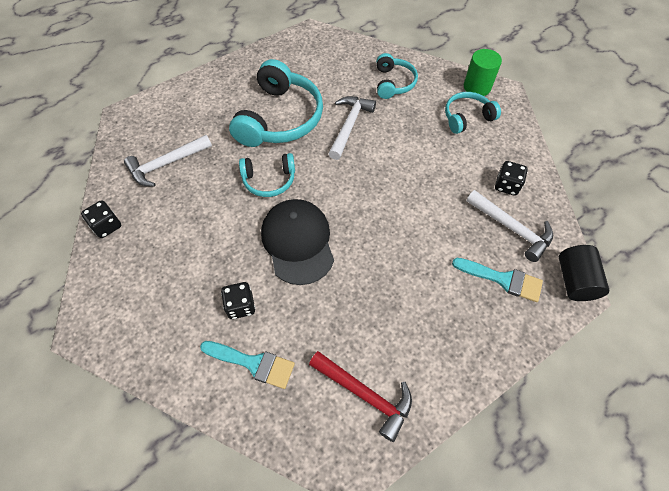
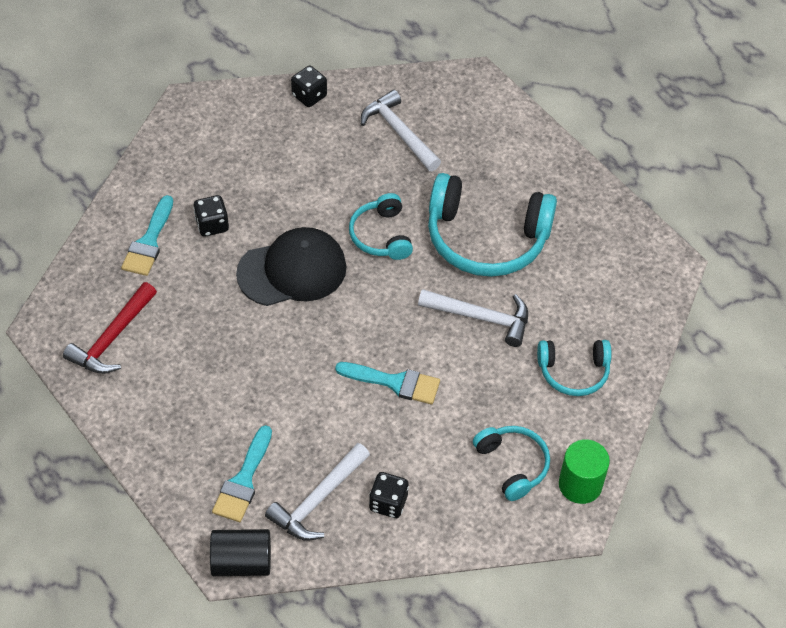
camera: 85 degrees right, 5 degrees down
(406, 177) = (395, 383): none -> turquoise brush

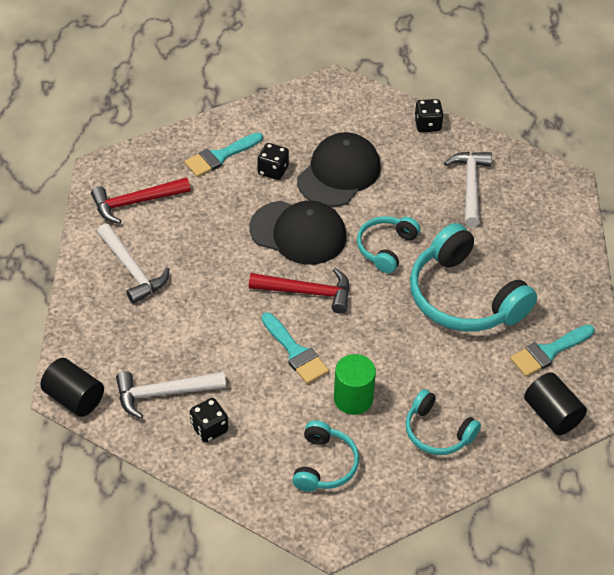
camera: 40 degrees right, 5 degrees down
(243, 480) = (128, 347): turquoise brush -> turquoise brush (548, 352)
(274, 191) = (339, 173): none -> black cap
(353, 321) = (307, 292): none -> red hammer
(481, 318) = (404, 349): white hammer -> white hammer (132, 270)
(580, 484) = (361, 513): green cylinder -> green cylinder (353, 398)
(644, 295) = (552, 414): none -> black cylinder

